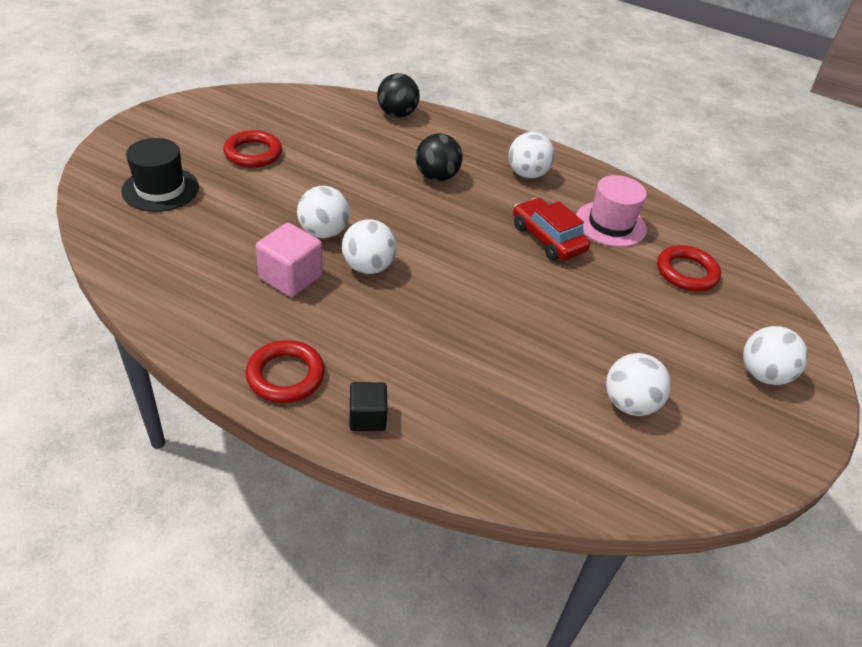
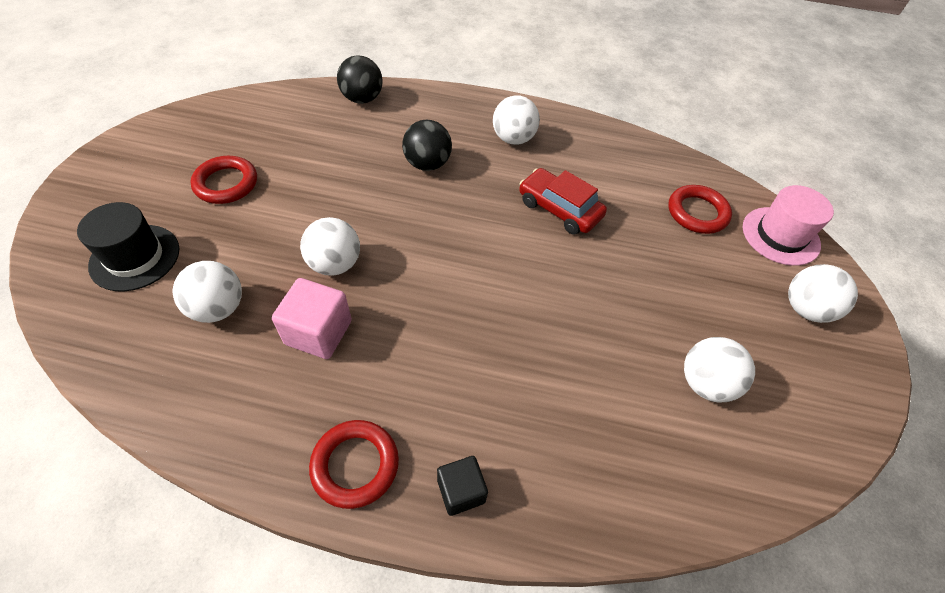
camera: 15 degrees left, 10 degrees up
(368, 267) = (396, 295): white ball -> white ball (218, 308)
(610, 224) = (610, 176): pink hat -> pink hat (780, 236)

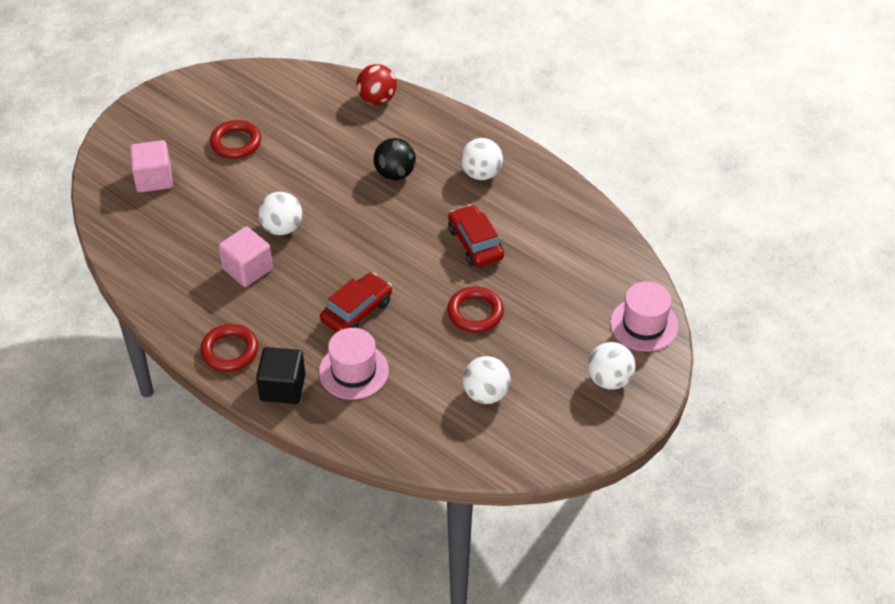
camera: 30 degrees right, 5 degrees down
(135, 257) = (154, 179): black hat -> pink cube
(218, 308) = (192, 231): white ball -> none
(362, 99) = (377, 99): black ball -> red ball
(461, 491) = (282, 387): black cube -> black cube, size x1.54
(487, 336) = (356, 311): none -> red car
(537, 422) = (353, 371): none -> pink hat
(697, 213) = (588, 284): red ring -> red ring (475, 313)

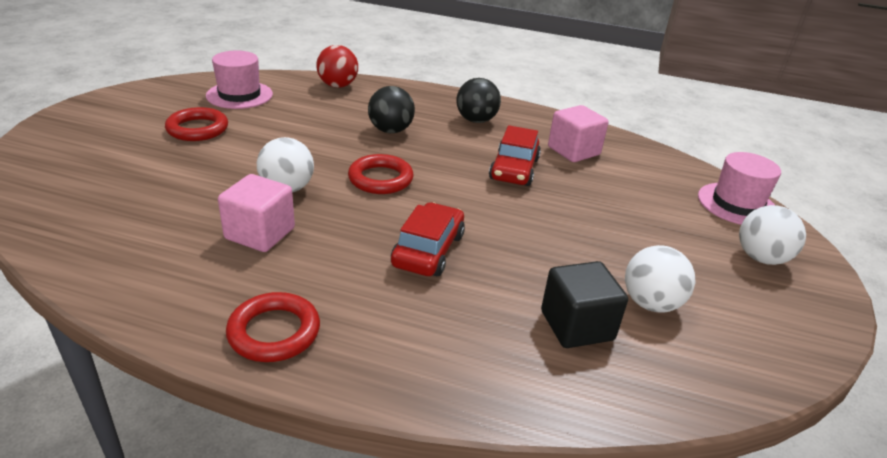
camera: 25 degrees left, 15 degrees down
(154, 179) = (98, 169): pink cube -> pink cube (573, 151)
(282, 387) = (380, 362): black cube -> black cube (577, 325)
(353, 371) = (469, 316): pink hat -> pink hat (239, 95)
(475, 243) = (514, 169): red car -> red car turned 120 degrees counterclockwise
(475, 313) = (565, 226): red ring -> red ring (380, 179)
(481, 174) = (476, 120): white ball -> black ball

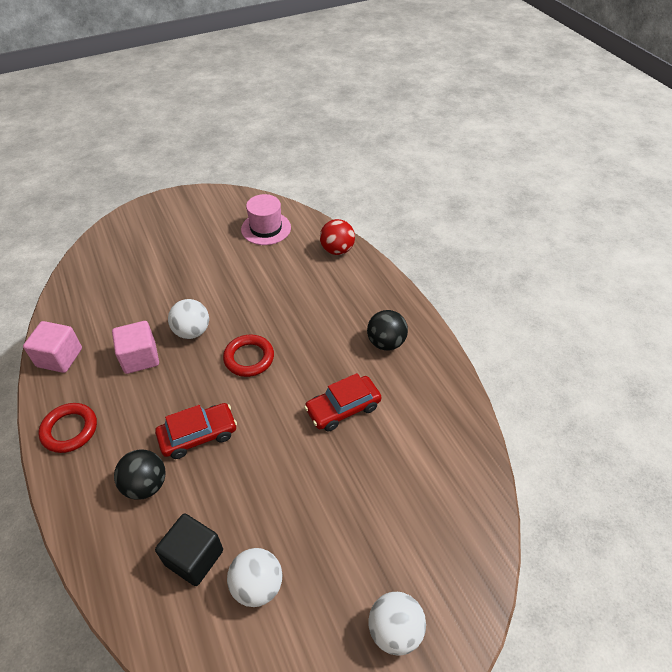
camera: 50 degrees right, 15 degrees up
(197, 129) = (208, 249): red ring -> none
(390, 130) = (312, 317): black ball -> black ball (146, 485)
(573, 151) = (415, 422): pink cube -> pink cube (59, 357)
(737, 204) = (465, 573): pink hat -> none

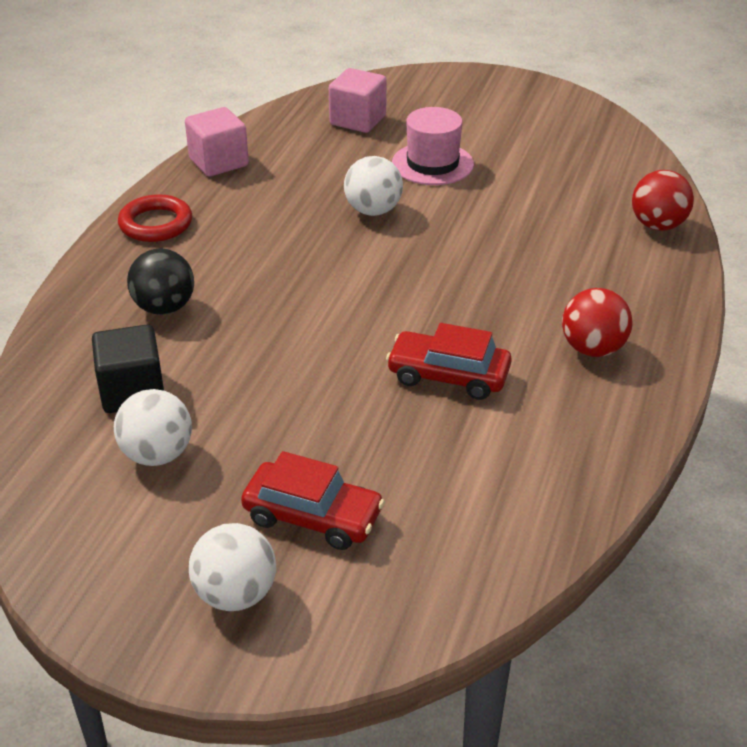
camera: 45 degrees right, 10 degrees down
(140, 358) = (291, 204): pink cube -> pink cube (358, 120)
(198, 435) = (263, 300): red car -> red car (313, 516)
(249, 358) = (403, 268): red ring -> none
(266, 228) = (590, 159): pink hat -> pink hat (432, 164)
(386, 343) = (592, 349): black ball -> red ball

